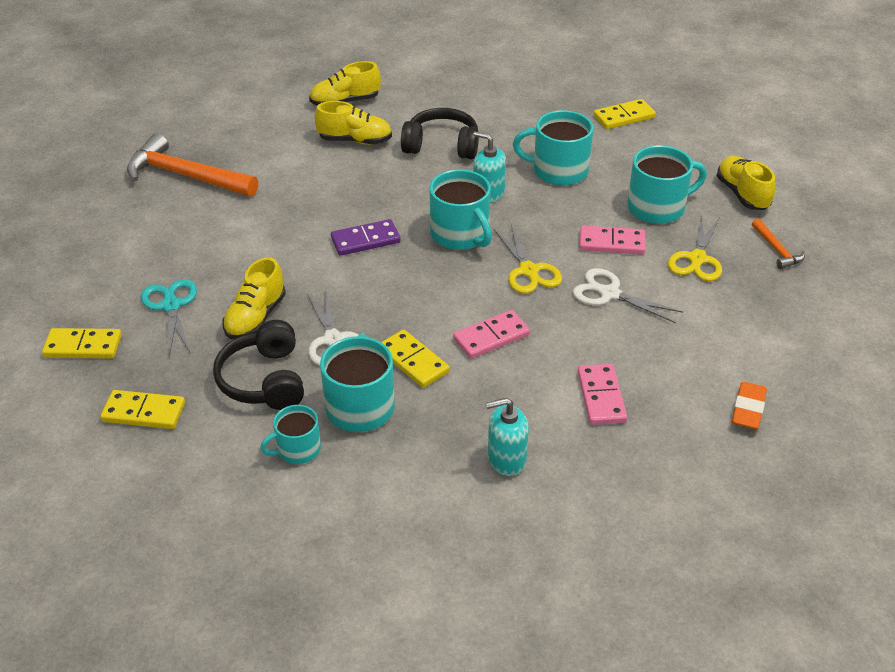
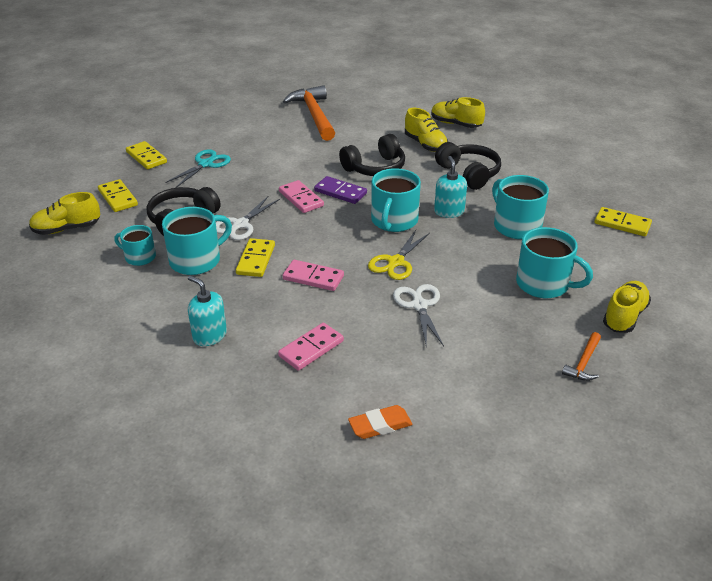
camera: 50 degrees right, 5 degrees down
(256, 317) = (228, 192): yellow shoe -> yellow shoe (67, 229)
(352, 194) = (375, 168): none -> black headphones
(611, 243) = (474, 282): pink domino -> pink domino (301, 199)
(697, 259) = (514, 328): yellow scissors -> none

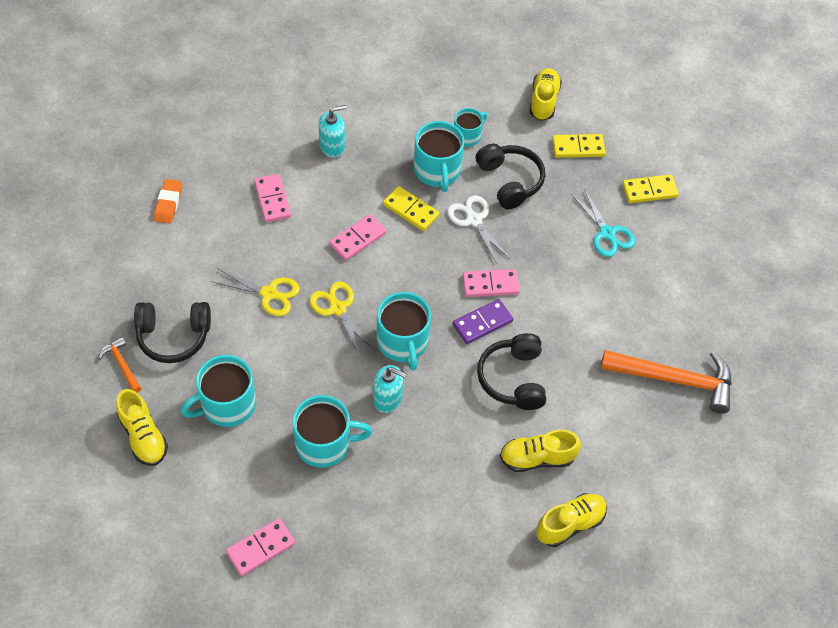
camera: 115 degrees right, 20 degrees up
(394, 221) = (403, 342): turquoise mug -> turquoise mug turned 150 degrees counterclockwise
(419, 305) = (269, 293): white scissors -> yellow scissors
(469, 173) = (447, 464): black headphones -> black headphones (173, 336)
(622, 224) = (261, 548): yellow domino -> pink domino

